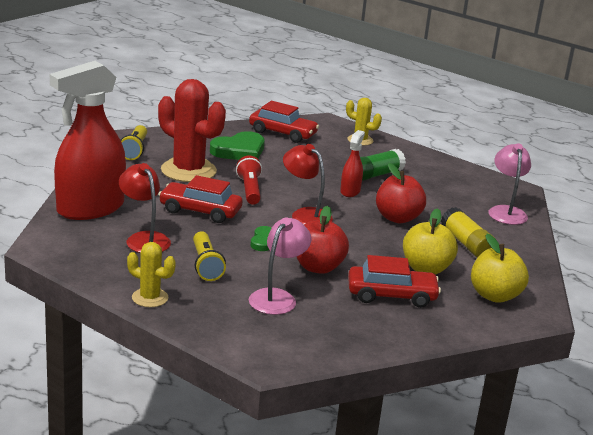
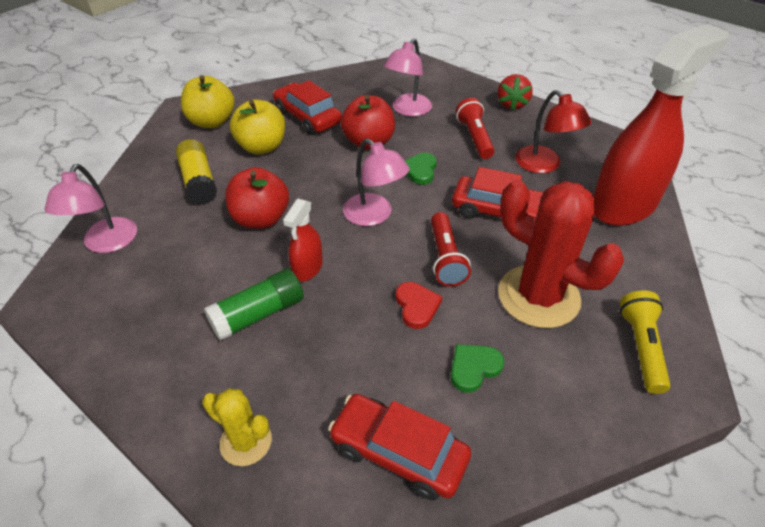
camera: 175 degrees left, 20 degrees up
(150, 298) = (512, 104): yellow cactus -> red strawberry
(206, 265) = (474, 138): yellow flashlight -> red flashlight
(239, 150) = (474, 368): green heart -> green heart, size x0.58
(272, 172) = (417, 306): none -> red heart
(305, 214) = (374, 215): red lamp -> pink lamp
(391, 295) = (307, 117): red car -> red car turned 45 degrees clockwise

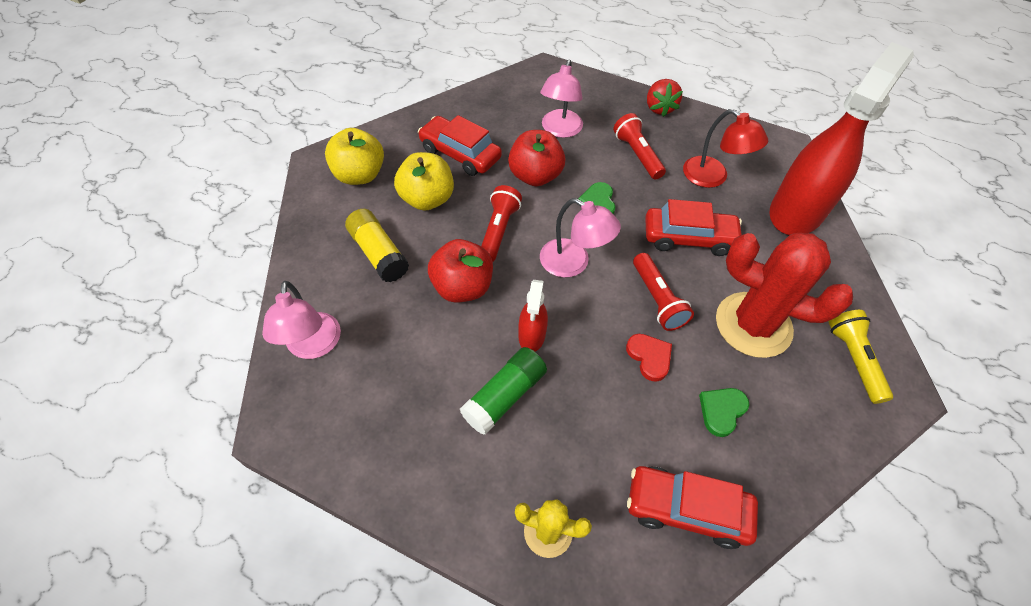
camera: 15 degrees left, 10 degrees up
(315, 180) = (498, 231): none -> red flashlight

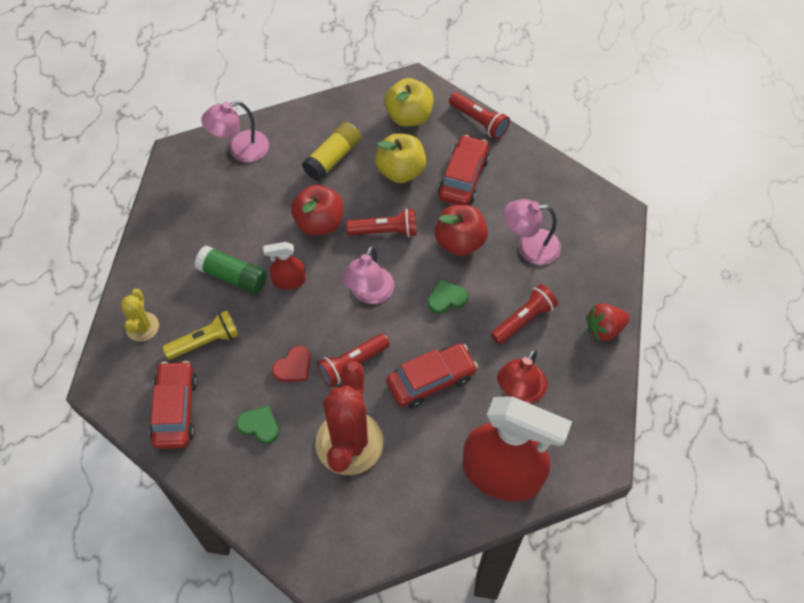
camera: 75 degrees right, 5 degrees up
(398, 125) = (479, 121): none -> red flashlight
(689, 238) = (431, 380): red car -> red car turned 105 degrees counterclockwise
(853, 360) = (337, 528): yellow flashlight -> yellow flashlight (205, 341)

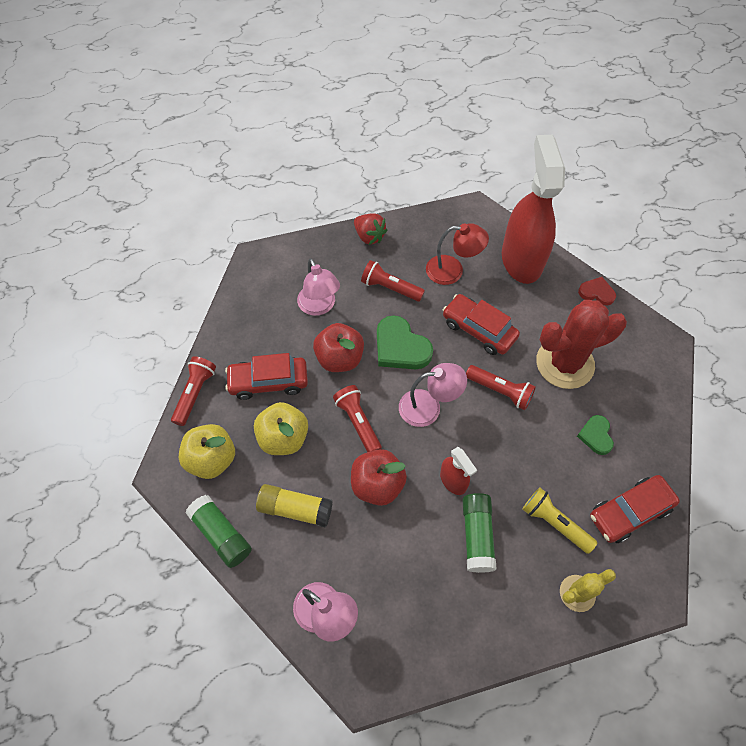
camera: 115 degrees left, 0 degrees up
(293, 367) = (530, 435): red heart -> red heart (596, 292)
(341, 105) = (221, 534): none -> green glue stick
(446, 298) = (400, 347): green heart -> green heart, size x1.72

